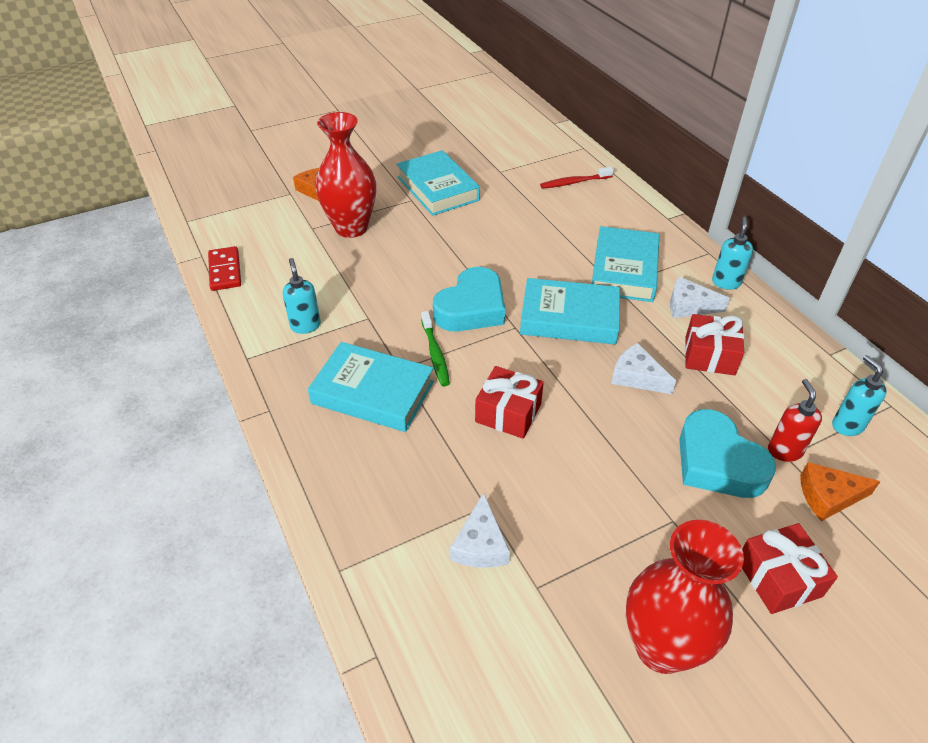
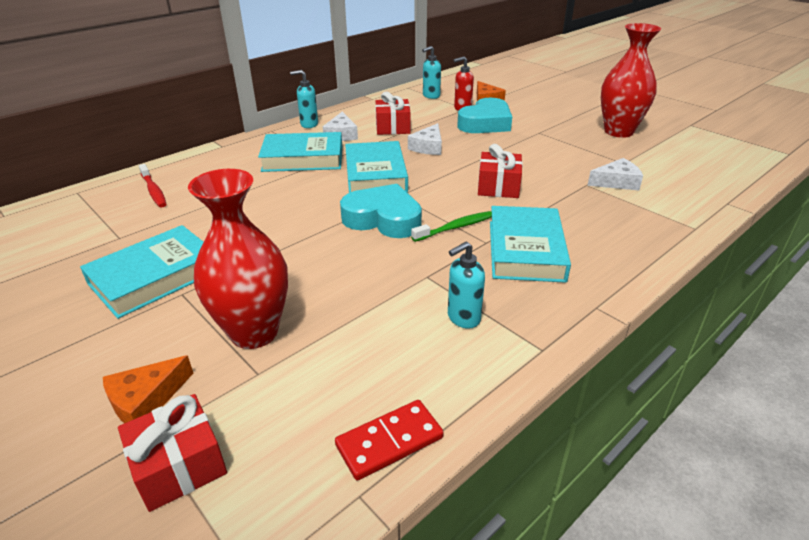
camera: 105 degrees left, 10 degrees down
(778, 578) = (549, 110): red gift -> red gift (179, 465)

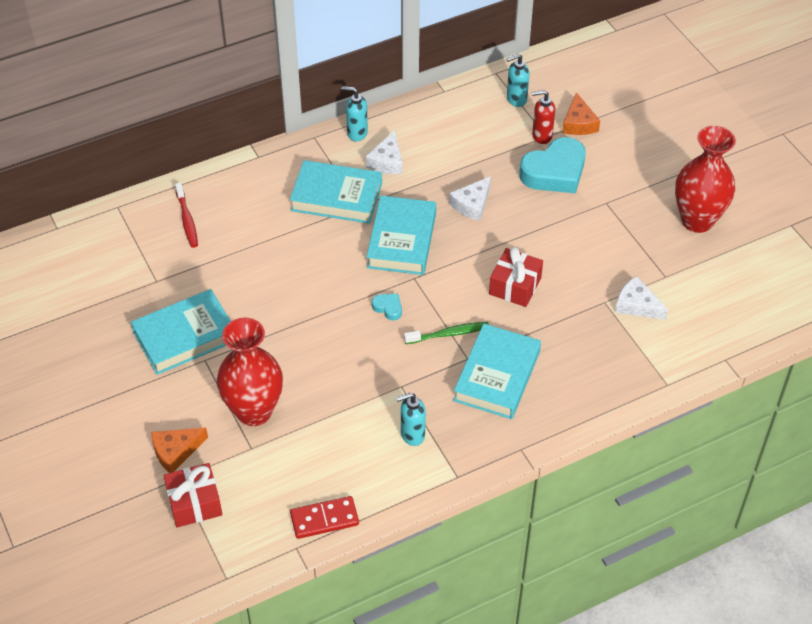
camera: 15 degrees right, 15 degrees up
(383, 219) = (388, 308): turquoise heart -> turquoise heart, size x0.43
(393, 127) = (447, 158): red gift -> none
(616, 182) = (637, 305): white cheese -> white cheese turned 150 degrees counterclockwise

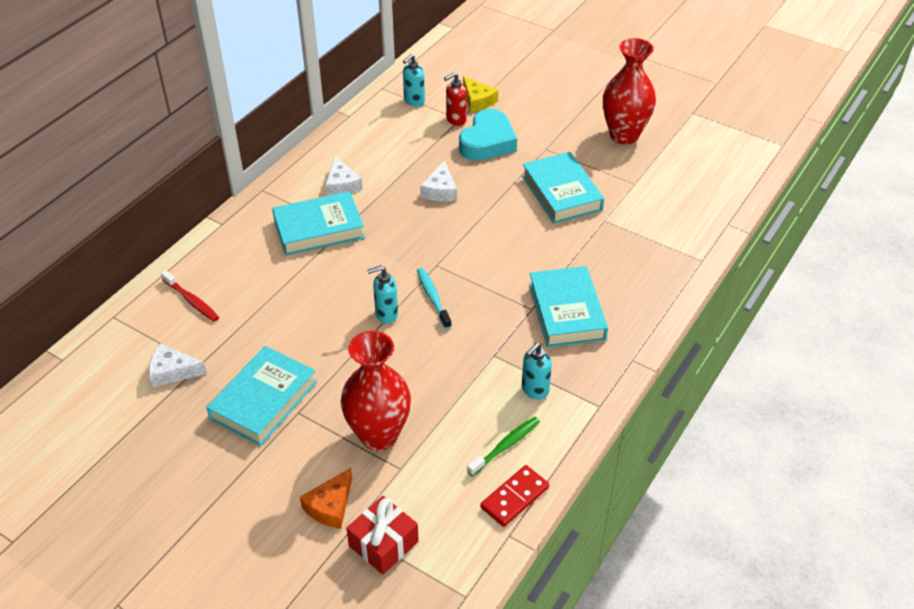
camera: 30 degrees left, 5 degrees down
(357, 133) = (298, 173): turquoise soap dispenser -> turquoise soap dispenser (386, 314)
(388, 308) = (433, 298): turquoise heart -> turquoise toothbrush
(401, 240) = (402, 240): turquoise book -> turquoise book (561, 193)
(448, 334) = (500, 296): green toothbrush -> green toothbrush (505, 446)
(515, 286) = (525, 237): red gift -> none
(578, 123) = (477, 100): orange cheese -> yellow cheese
(637, 305) = (630, 212): white cheese -> white cheese (172, 371)

